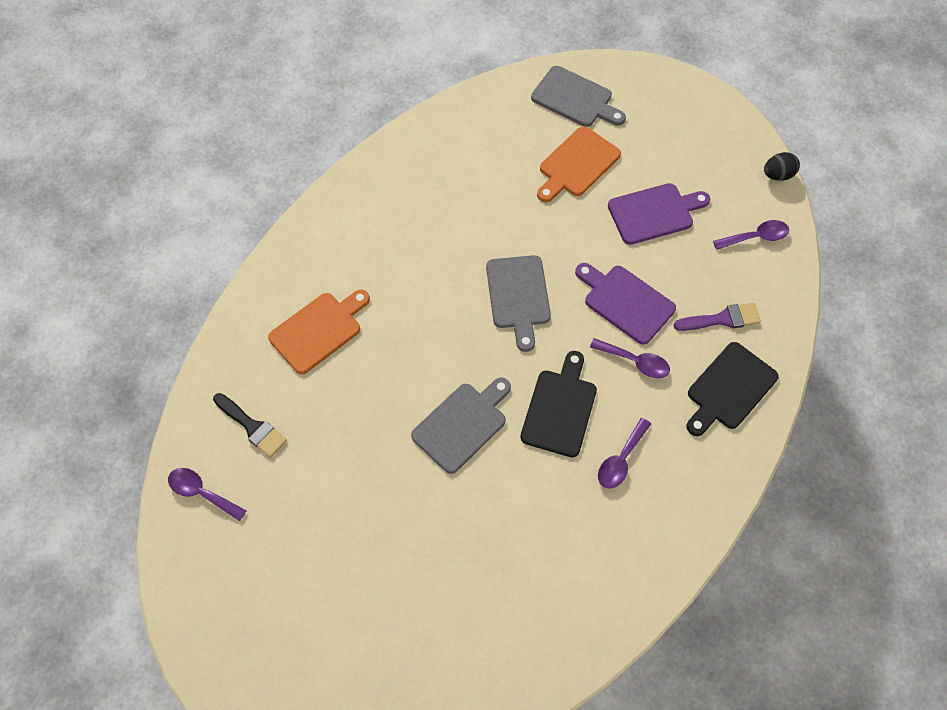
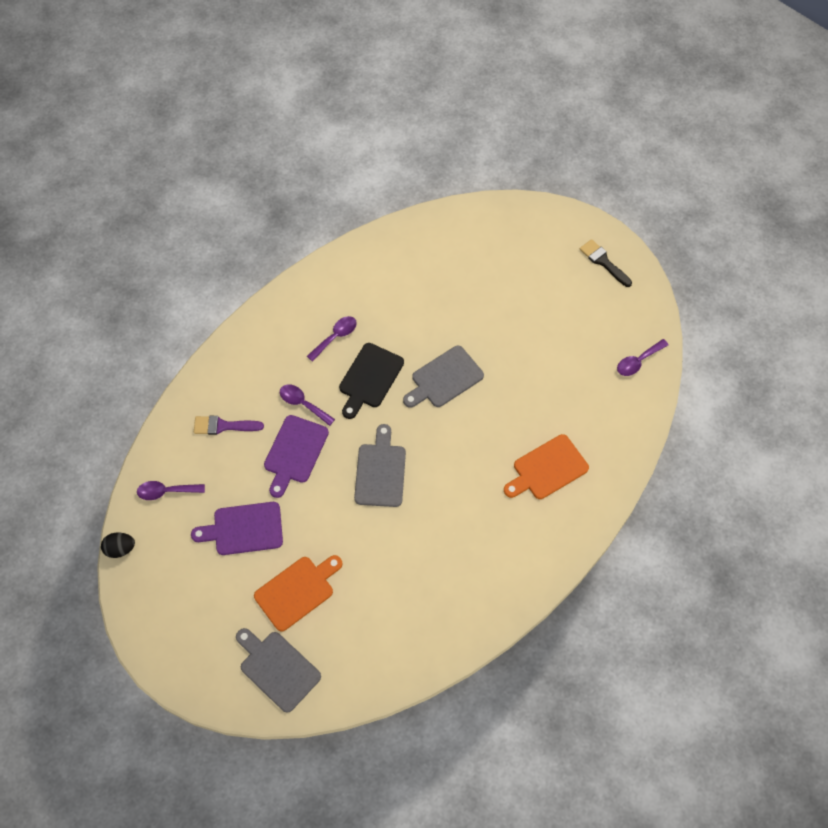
camera: 170 degrees left, 0 degrees up
(201, 492) = (638, 361): purple spoon -> purple spoon turned 105 degrees clockwise
(252, 427) = (601, 401): black brush -> black brush (603, 262)
(626, 302) = (294, 452): purple cutting board -> purple cutting board turned 60 degrees clockwise
(729, 389) = (239, 373): black cutting board -> none

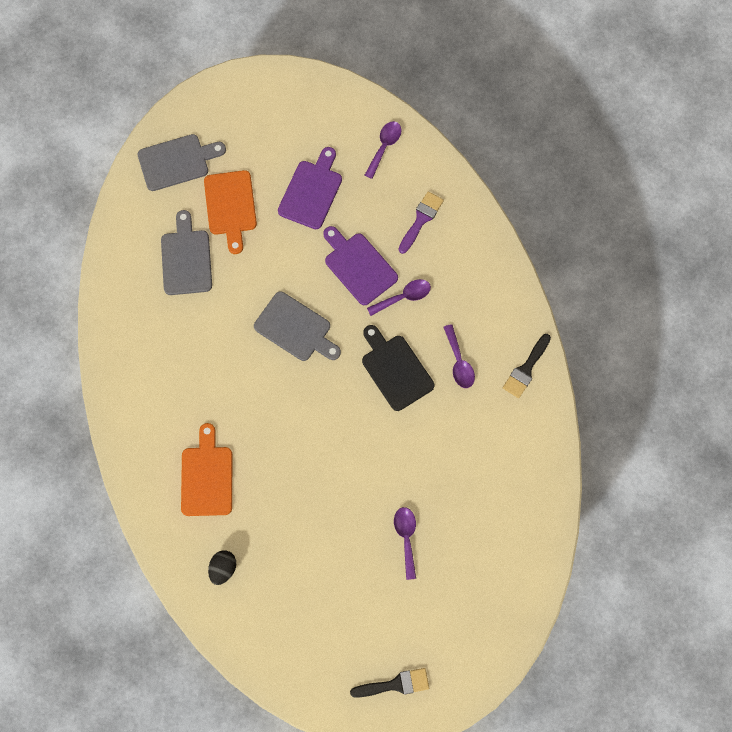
camera: 120 degrees right, 10 degrees up
(120, 549) = (353, 91): black egg -> black egg (223, 568)
(313, 289) = (526, 369): none -> black brush
(444, 378) = (354, 438): grey cutting board -> grey cutting board (186, 259)
(638, 361) = (261, 639): purple spoon -> purple spoon (406, 537)

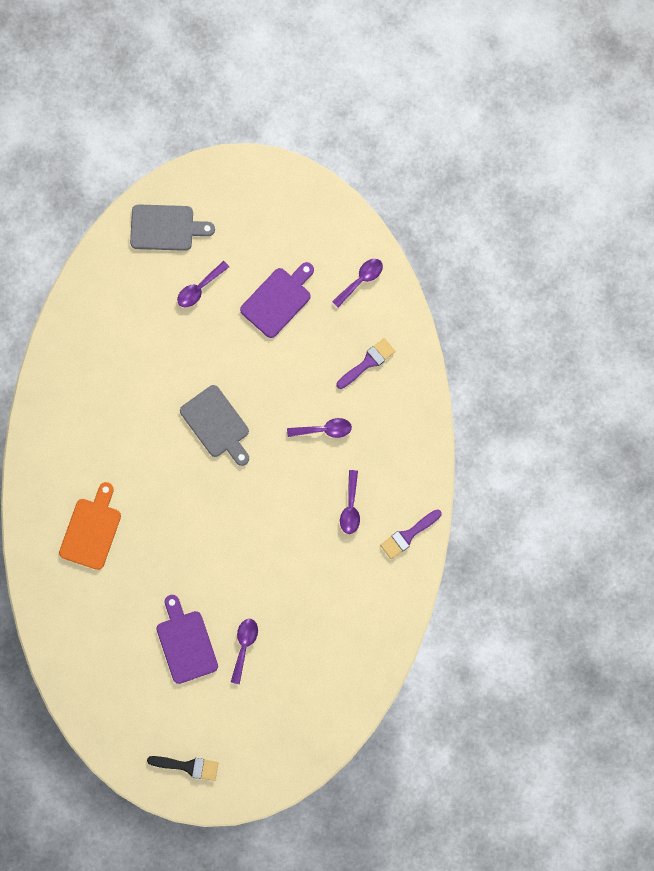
camera: 20 degrees right, 5 degrees up
(186, 259) = (142, 324): grey cutting board -> none
(223, 568) = (78, 615): black egg -> none
(230, 206) = (199, 288): orange cutting board -> purple spoon
(358, 266) = (294, 386): purple cutting board -> purple cutting board (186, 643)
(395, 369) = (291, 494): black cutting board -> none
(526, 369) = (408, 535): black brush -> purple brush

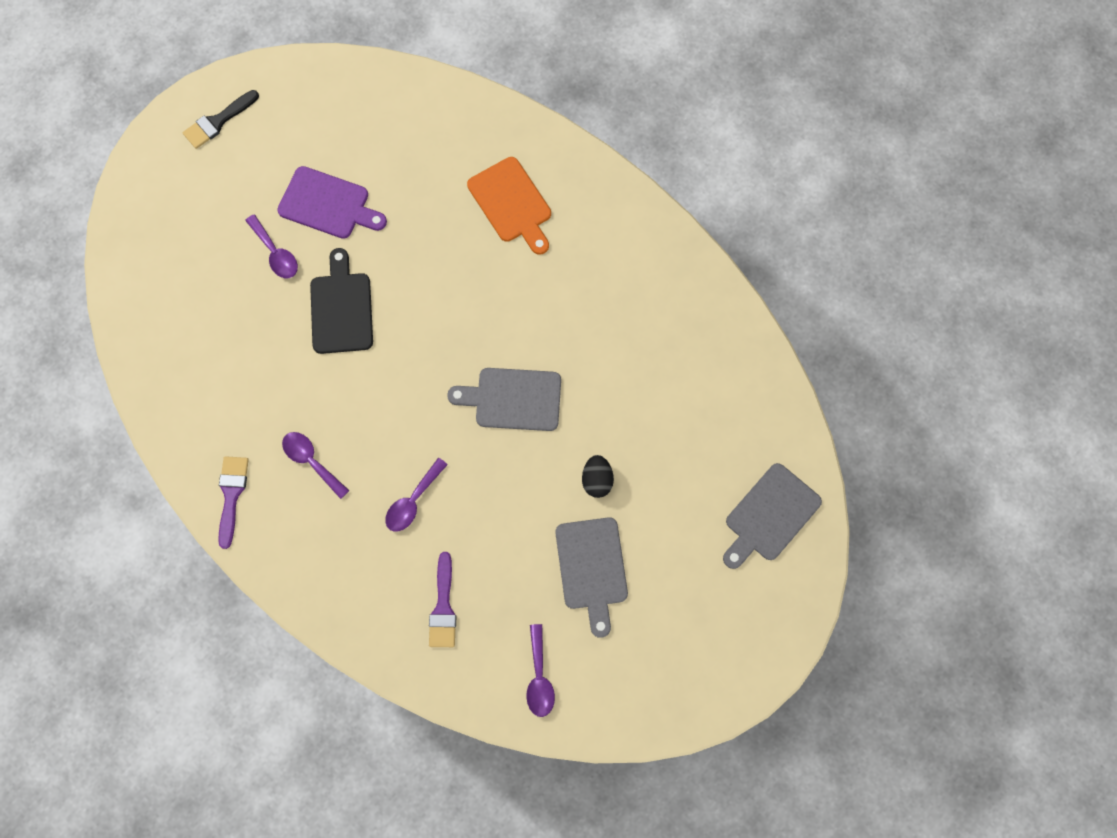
camera: 130 degrees right, 5 degrees down
(199, 288) = (673, 496): purple spoon -> none
(225, 338) = (597, 480): none -> black egg
(245, 573) = (341, 308): none -> black cutting board
(278, 300) = (592, 568): purple cutting board -> grey cutting board

